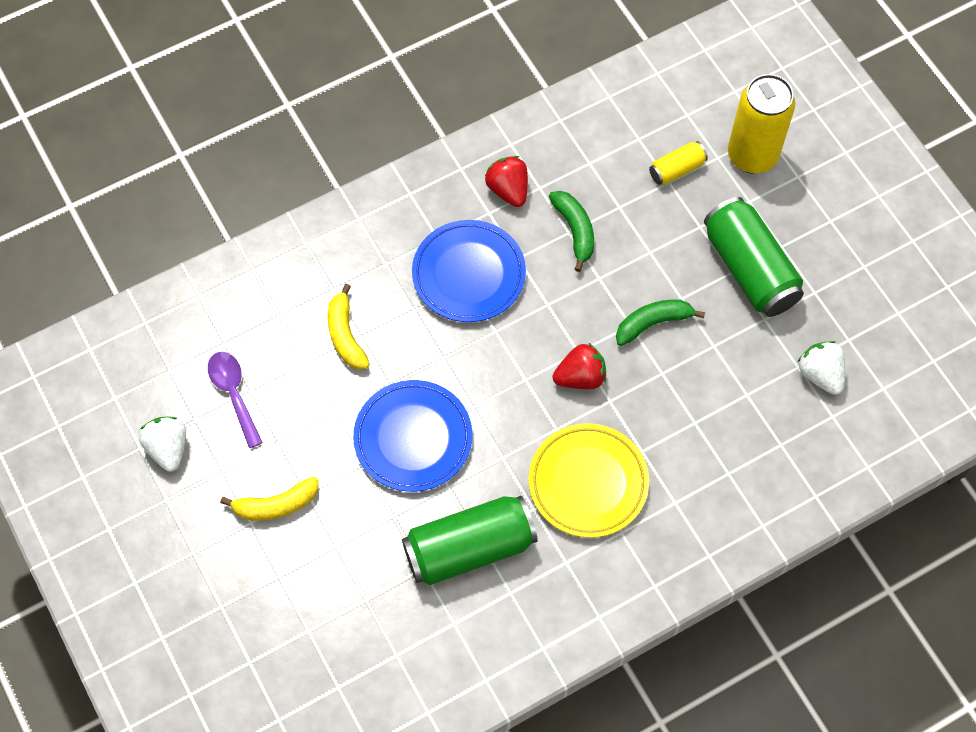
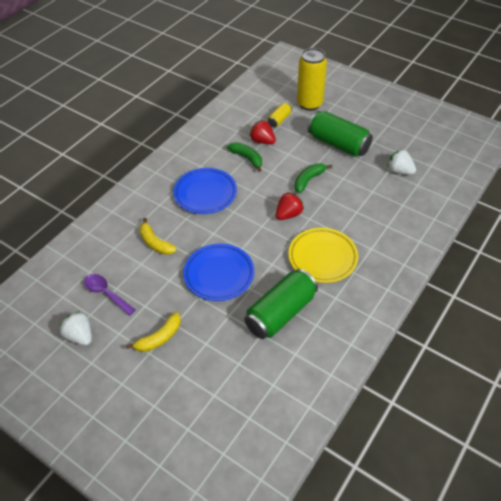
camera: 25 degrees left, 15 degrees down
(508, 190) = (204, 154): red strawberry -> red strawberry (262, 141)

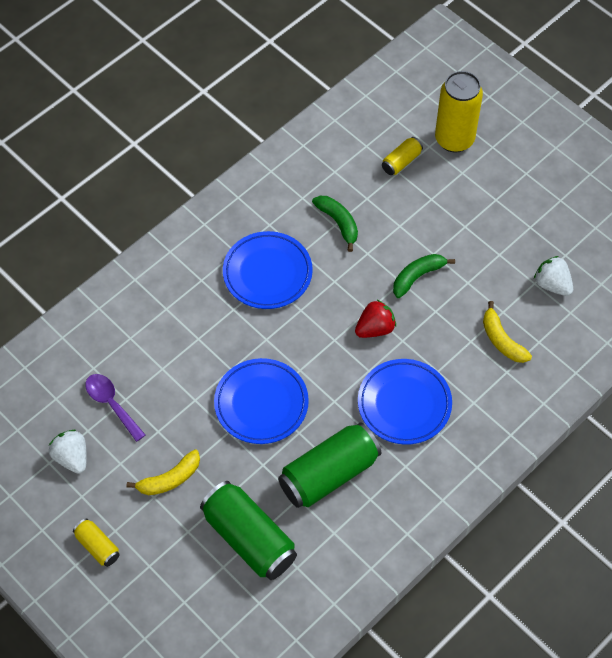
camera: 10 degrees right, 10 degrees up
(109, 398) = (97, 546): none -> yellow can
(155, 243) = (186, 340): yellow banana -> yellow banana (502, 340)
(262, 141) = (367, 196): red strawberry -> none
(322, 257) = (404, 404): yellow plate -> blue plate
(338, 144) = (477, 221): green can -> green can (249, 538)

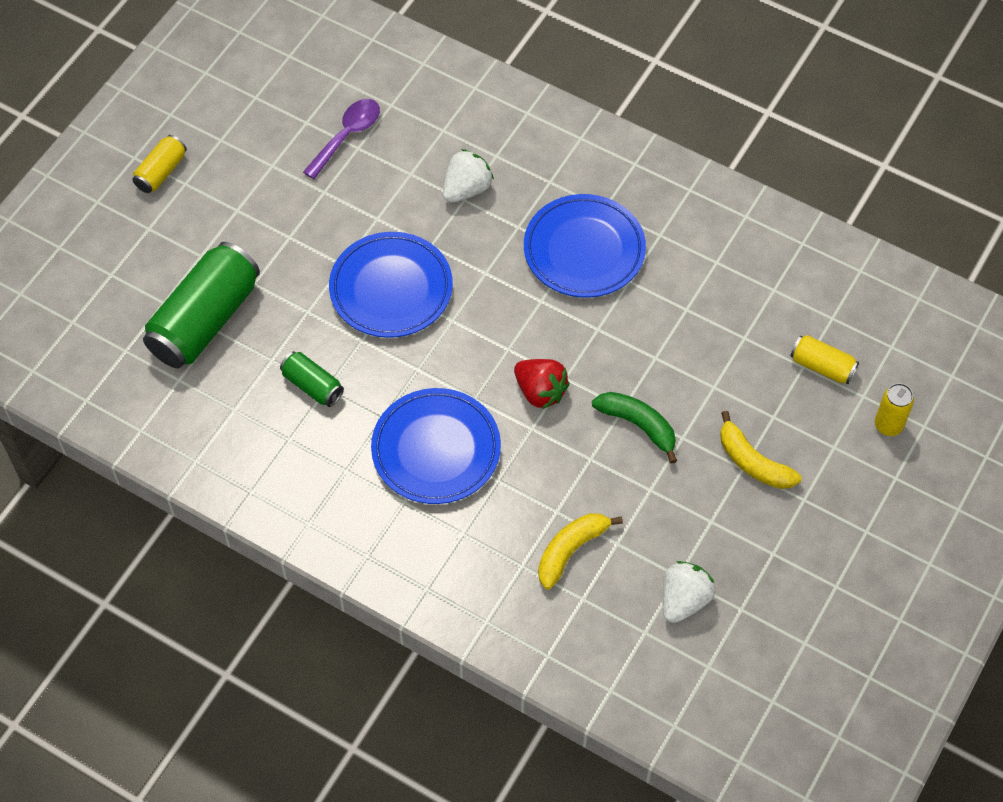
camera: 75 degrees right, 0 degrees up
(72, 457) = (267, 117): white strawberry -> white strawberry (466, 189)
(170, 479) = (263, 220): yellow banana -> yellow banana (753, 462)
(329, 474) = (312, 386): green can -> green can, size x0.49
(338, 223) = (691, 313): green banana -> none
(454, 139) = (888, 425): yellow can -> yellow can, size x0.49

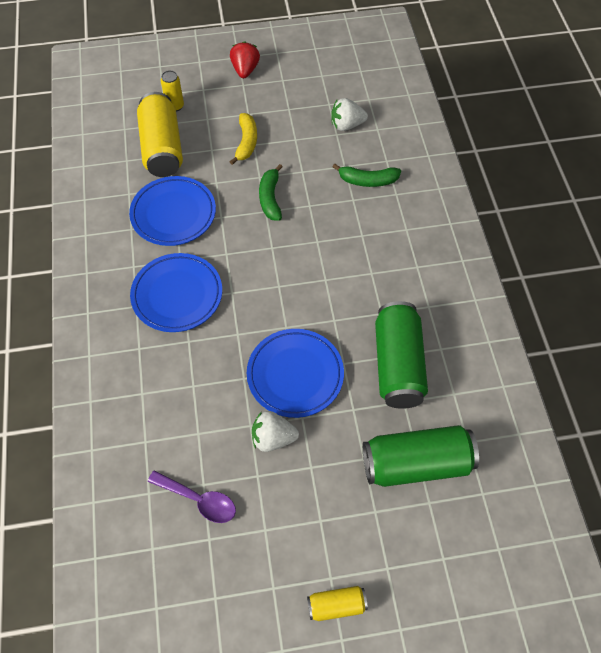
camera: 130 degrees left, 0 degrees up
(312, 386) = (397, 364): green can -> green can, size x2.04
(347, 136) = (199, 500): purple spoon -> purple spoon turned 150 degrees counterclockwise
(436, 450) = (374, 274): blue plate -> blue plate (173, 214)
(466, 189) = (183, 390): white strawberry -> white strawberry (273, 438)
(540, 391) = (292, 252): red strawberry -> red strawberry (245, 70)
(570, 550) = (368, 181): yellow banana -> green banana
(822, 366) = (162, 148): yellow can -> yellow can, size x2.04

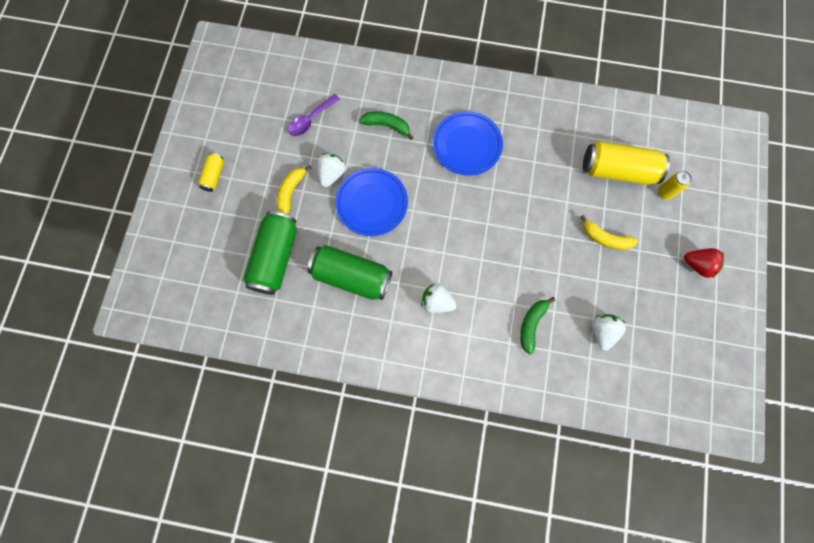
camera: 110 degrees right, 15 degrees up
(173, 214) = (543, 161): blue plate -> none
(270, 198) = (537, 238): green banana -> green banana (387, 126)
(318, 482) = (291, 192): none -> yellow banana
(385, 269) = (437, 302): none -> white strawberry

